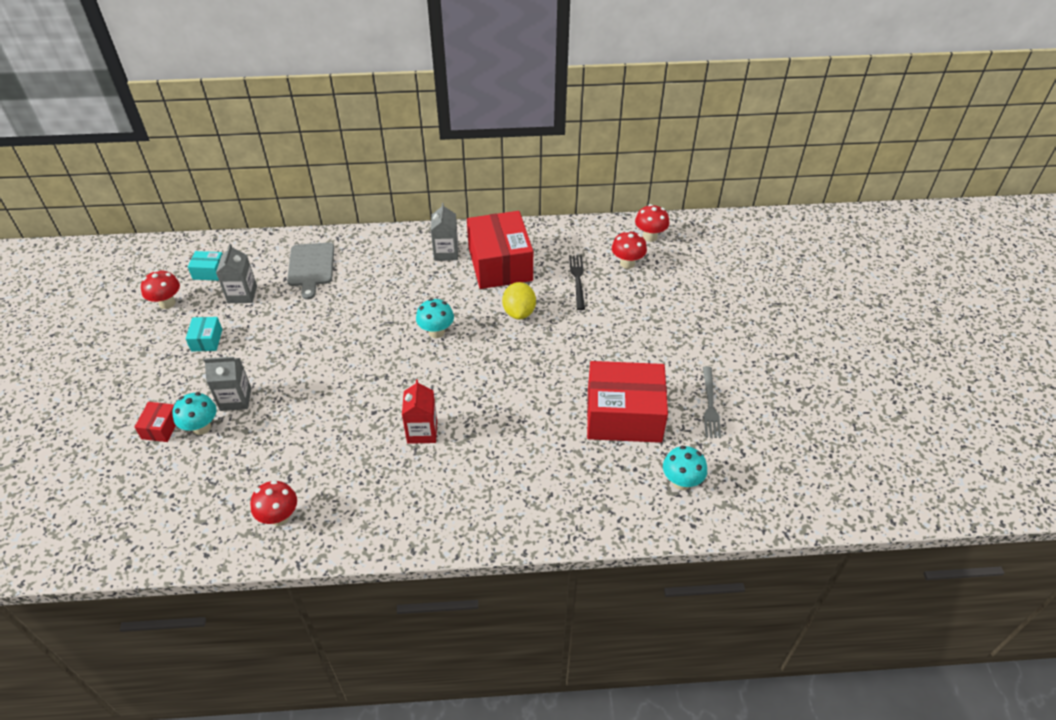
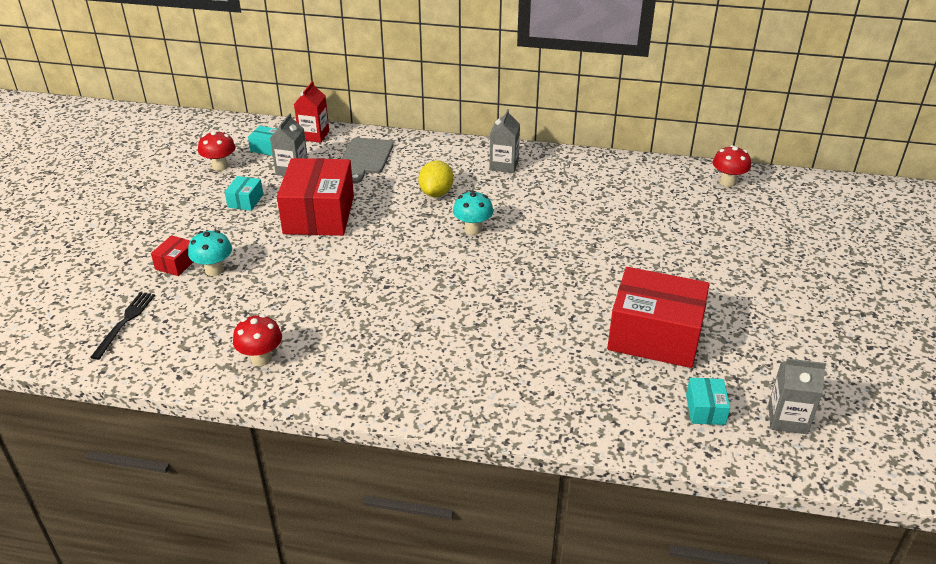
camera: 15 degrees right, 10 degrees down
(235, 399) = (255, 252): grey carton -> grey carton (787, 419)
(422, 431) = (430, 311): red carton -> red carton (314, 135)
(500, 264) = (557, 182): red box -> red box (319, 214)
(519, 312) = (565, 226): yellow lemon -> yellow lemon (436, 193)
(577, 280) = (636, 208): black fork -> black fork (125, 322)
(627, 263) = (696, 201): red mushroom -> none
(681, 482) = (705, 409): turquoise mushroom -> turquoise box
(710, 405) = (758, 343): grey fork -> none

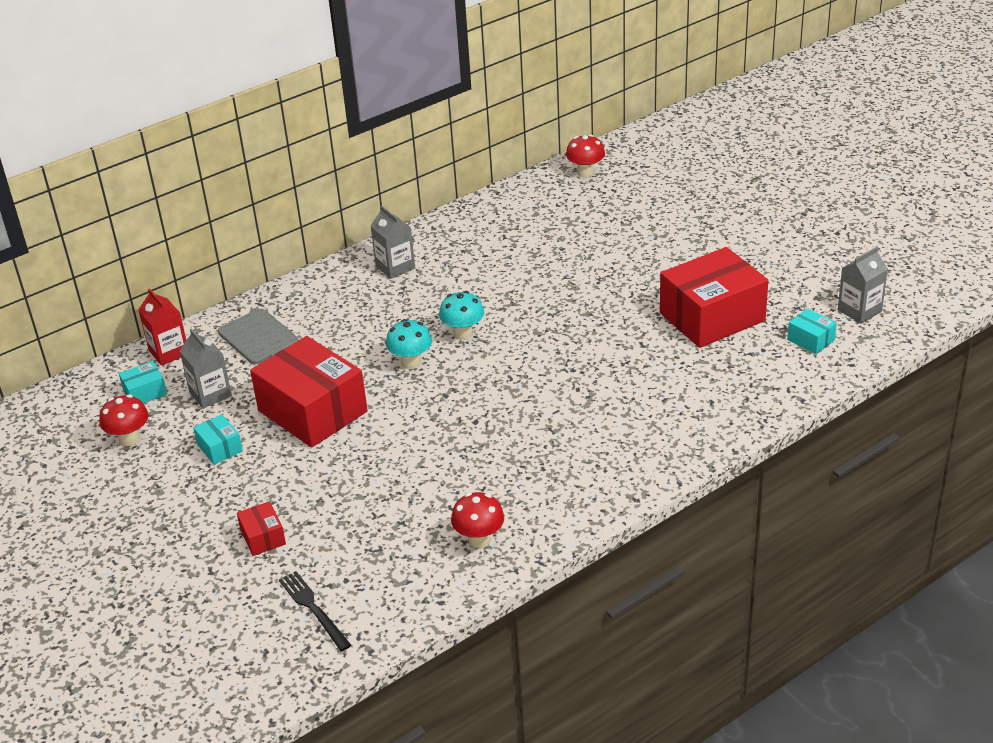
camera: 45 degrees left, 0 degrees up
(214, 270) = (308, 516): turquoise mushroom -> turquoise mushroom (411, 362)
(436, 193) = (381, 326): yellow lemon -> none

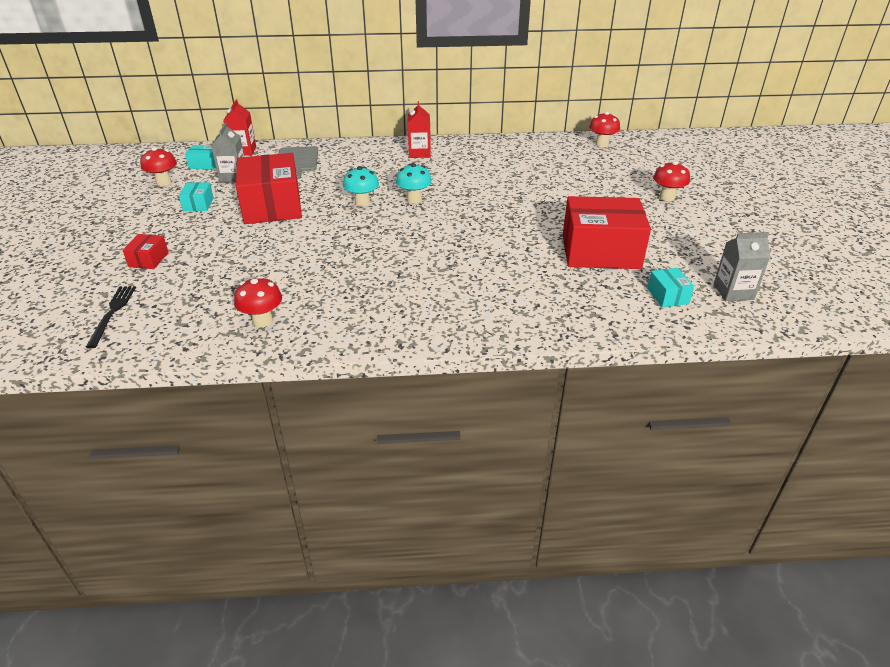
camera: 30 degrees right, 0 degrees up
(395, 267) = (419, 153): grey carton -> red carton
(714, 222) = (667, 197): none -> red mushroom

